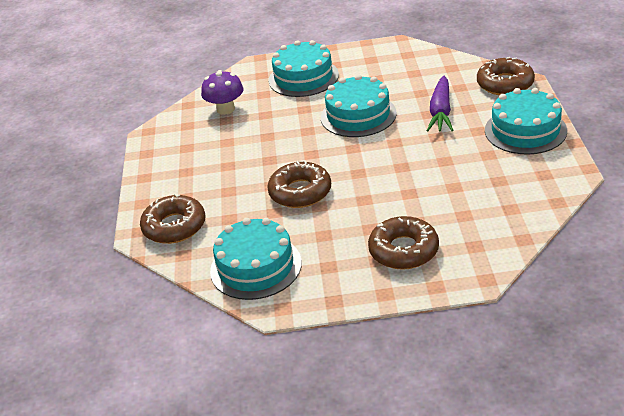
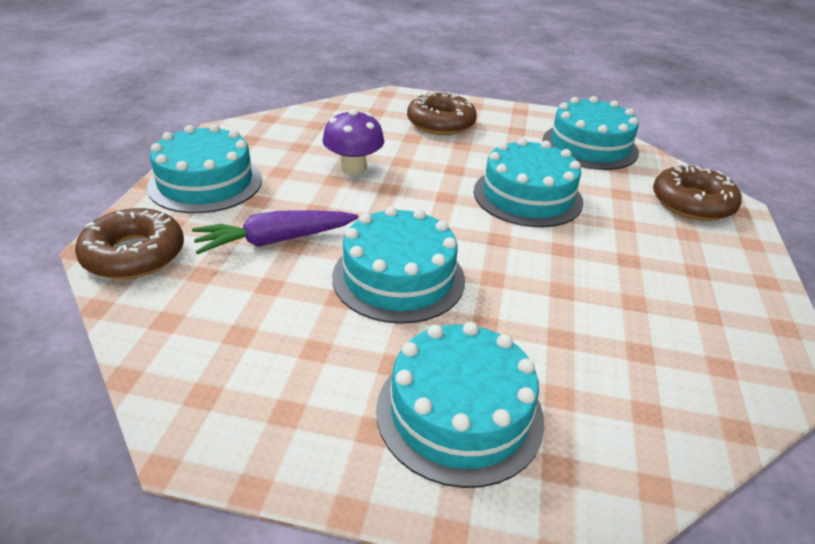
camera: 170 degrees left, 0 degrees up
(225, 109) = (644, 380): purple mushroom -> purple mushroom (353, 167)
(300, 192) = (527, 196): brown donut -> turquoise cake
(441, 112) = (275, 241): purple carrot -> purple carrot turned 135 degrees counterclockwise

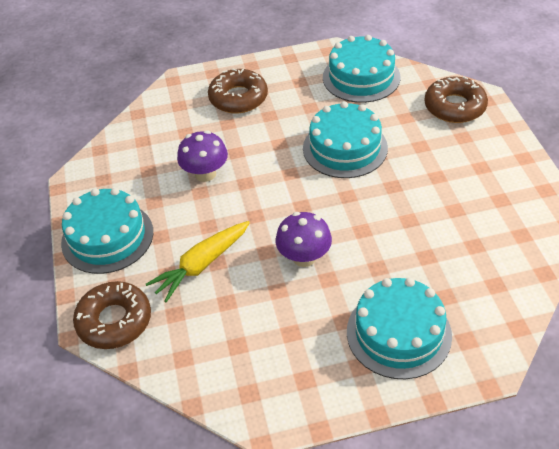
camera: 20 degrees left, 10 degrees up
(275, 241) = (201, 265): purple carrot -> yellow carrot
(398, 277) = (304, 257): turquoise cake -> purple mushroom

